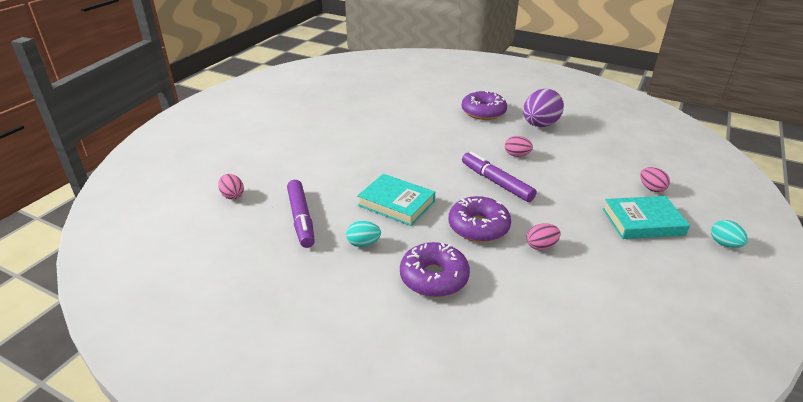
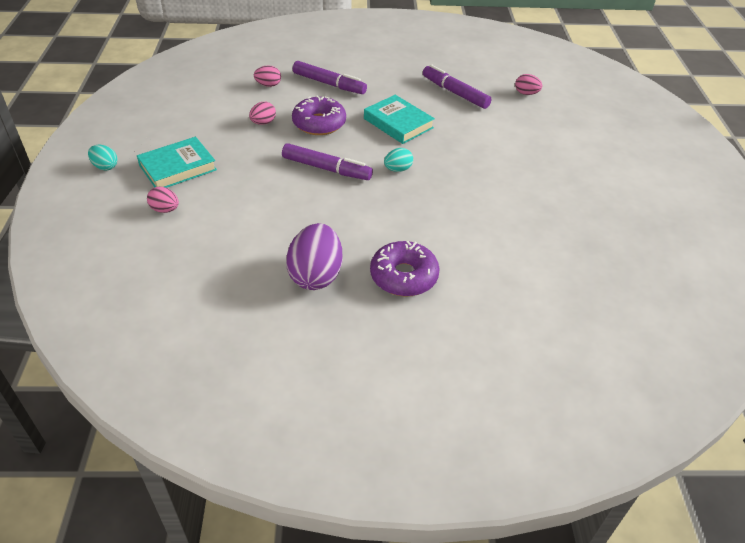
camera: 150 degrees right, 10 degrees up
(363, 243) = (393, 90): turquoise egg -> turquoise egg (398, 169)
(396, 203) = (398, 123): turquoise book -> turquoise book turned 45 degrees clockwise
(434, 277) = (329, 84): purple donut -> purple marker
(516, 155) = (322, 210): pink egg -> pink egg (268, 85)

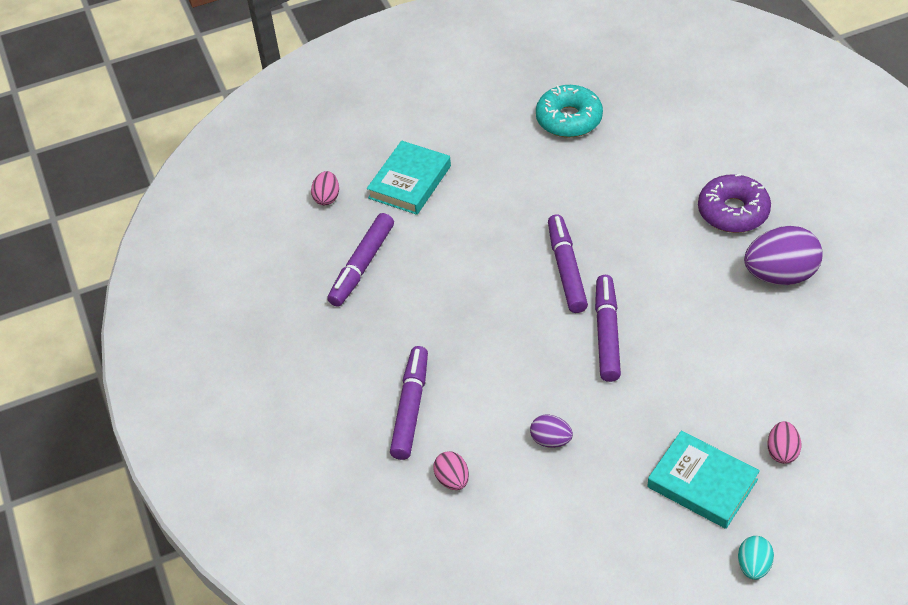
camera: 105 degrees left, 5 degrees up
(263, 123) = (551, 440): pink egg -> purple egg
(319, 123) = (517, 379): purple donut -> none
(398, 123) = (469, 299): turquoise book -> turquoise book (409, 182)
(398, 169) = (566, 269): turquoise egg -> purple marker
(566, 220) = (569, 119): none -> turquoise donut

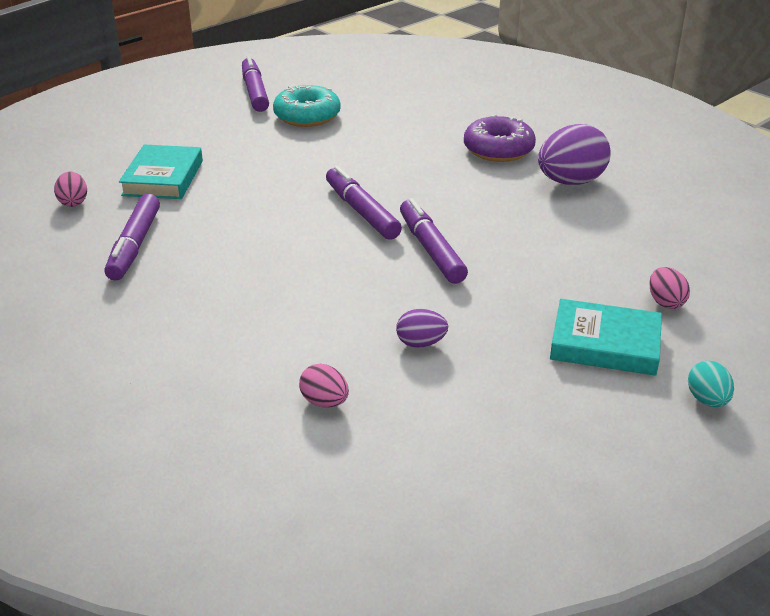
camera: 25 degrees left, 15 degrees down
(411, 408) = (243, 349): purple marker -> purple marker (255, 92)

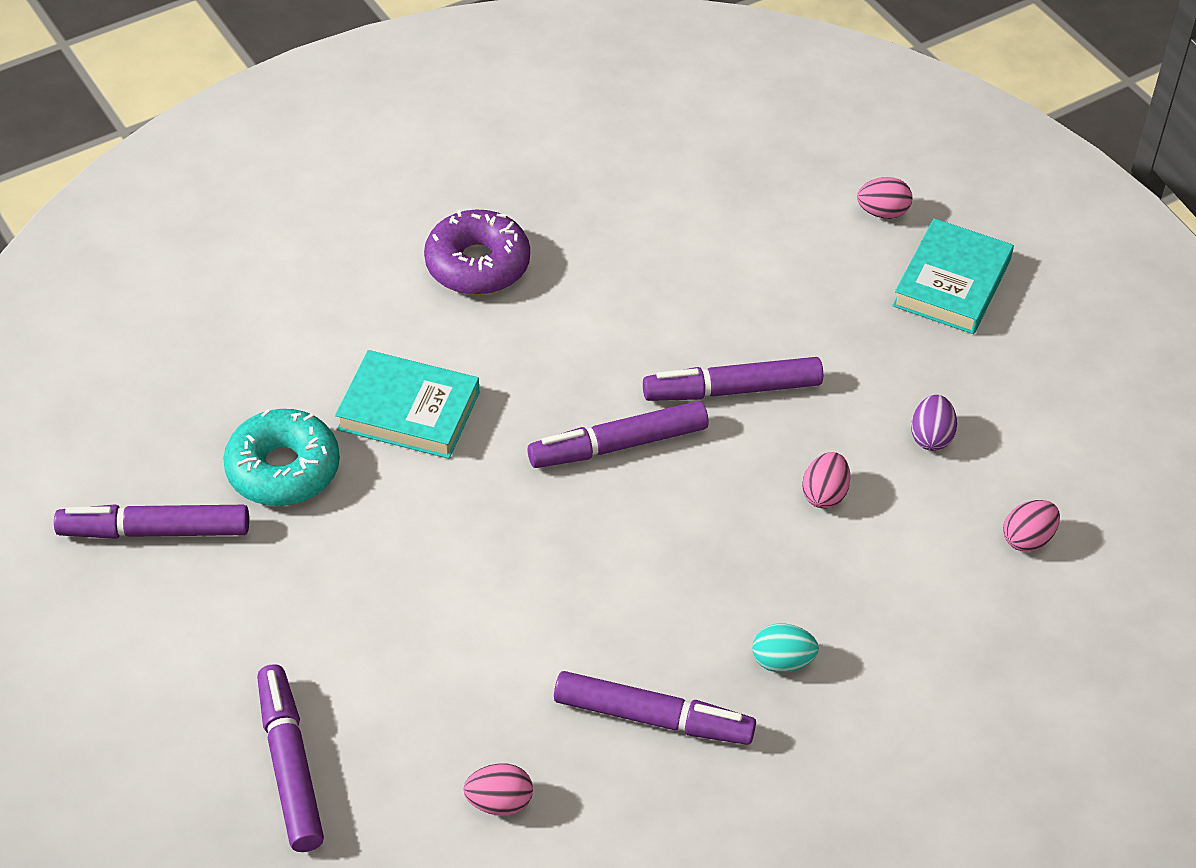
camera: 80 degrees left, 15 degrees up
(103, 143) = (290, 765): none -> purple marker
(163, 178) = (449, 678): turquoise book -> turquoise book (408, 411)
(343, 296) = (824, 494): none -> pink egg
(570, 182) = (592, 215): purple egg -> none
(707, 400) = (1051, 235): turquoise egg -> turquoise egg (782, 661)

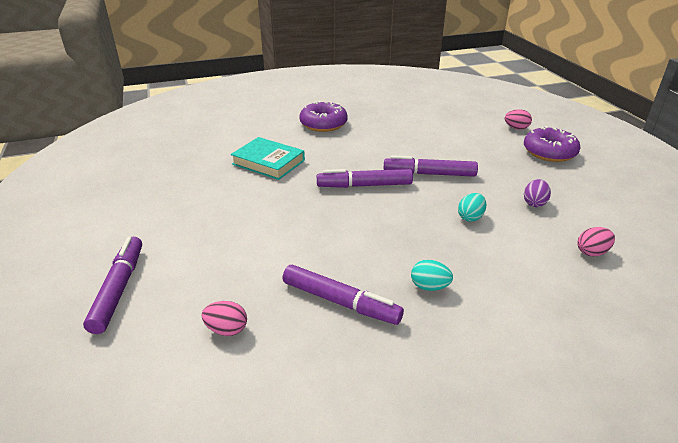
camera: 15 degrees right, 15 degrees down
(155, 531) = (125, 186): purple marker -> none
(283, 469) = (199, 173): turquoise donut -> none
(824, 494) = (470, 217): pink egg -> turquoise egg
(951, 283) = (549, 152): turquoise book -> purple donut

